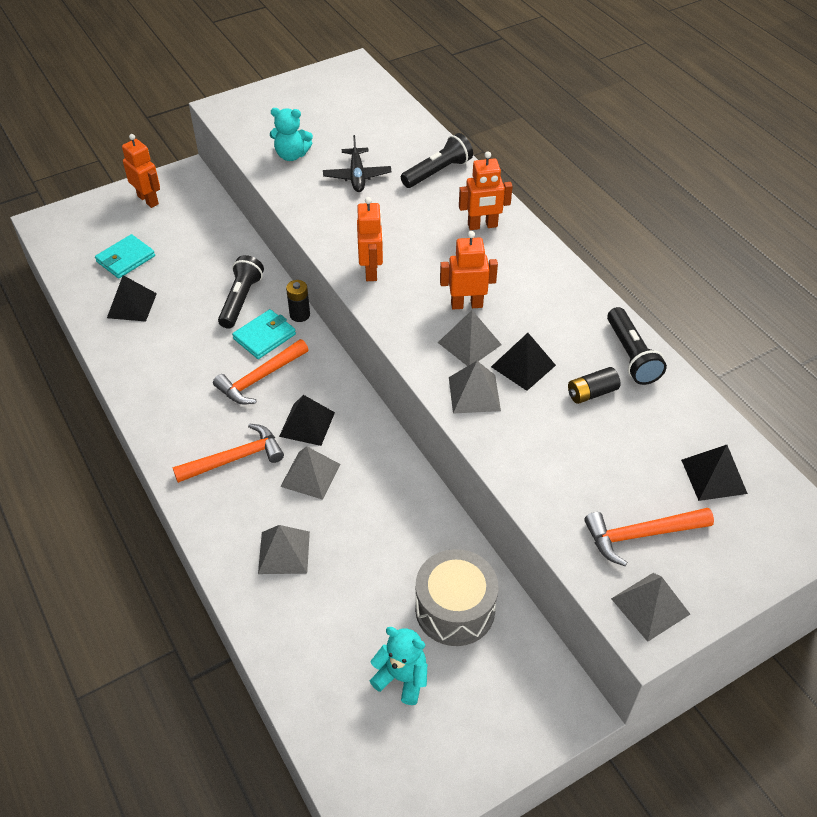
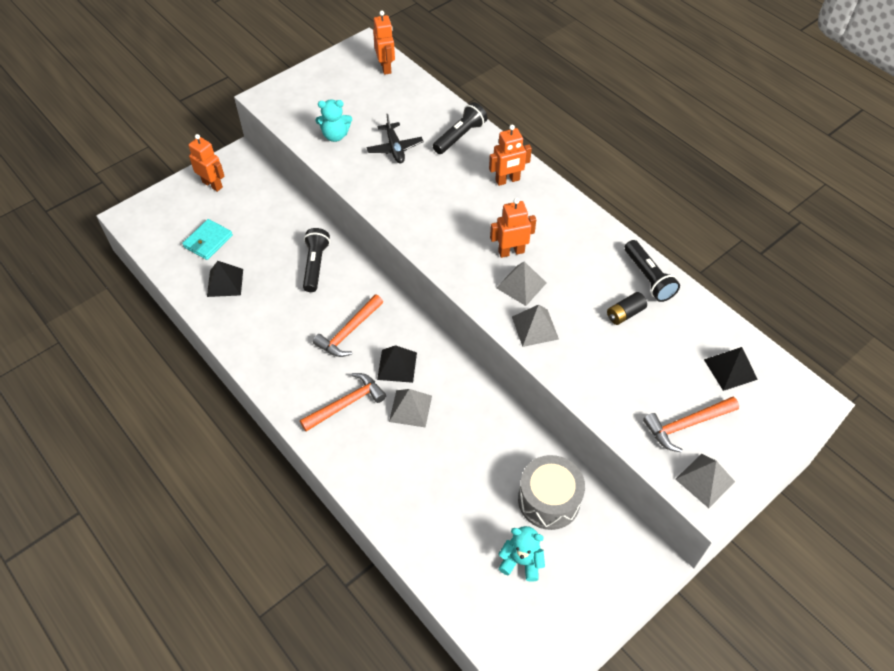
camera: 10 degrees left, 5 degrees up
(264, 336) = (343, 295): turquoise wallet -> none
(284, 552) = (405, 476): grey pyramid -> none
(300, 315) = (367, 272): black battery -> none
(371, 271) = (428, 232): orange robot -> orange robot (386, 67)
(523, 366) = (567, 298): black pyramid -> none

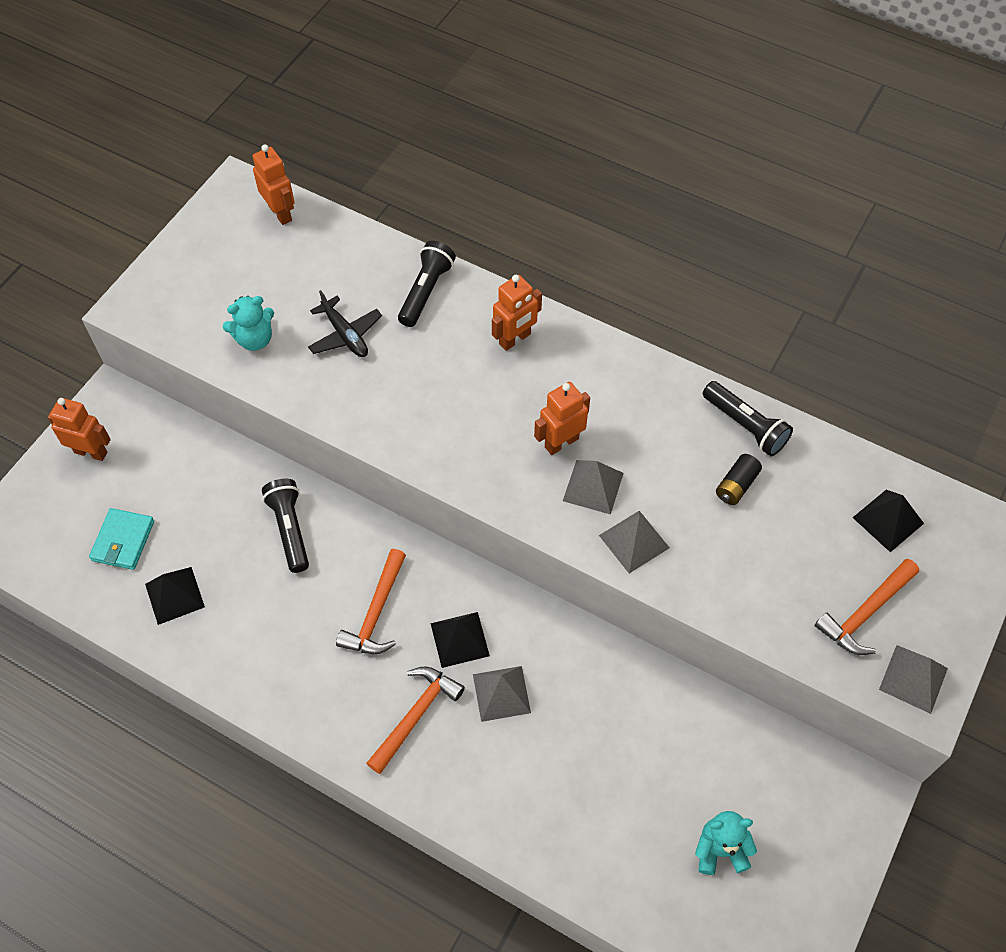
camera: 20 degrees left, 5 degrees up
(549, 500) = (721, 757): grey drum -> none

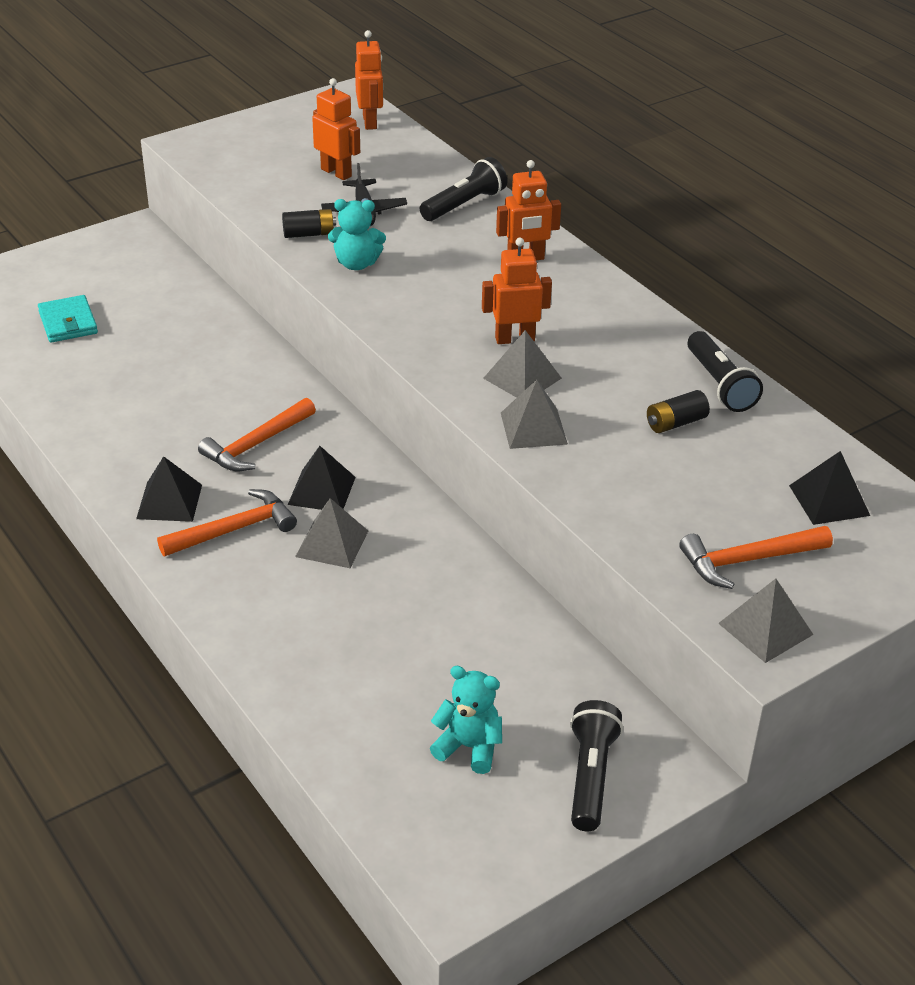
camera: 25 degrees right, 20 degrees down
(91, 452) = (89, 258): orange robot -> orange robot (336, 172)
(123, 541) = (68, 322): turquoise wallet -> turquoise wallet turned 60 degrees counterclockwise
(174, 595) = (82, 372): black pyramid -> black pyramid (169, 501)
(255, 339) = (279, 191): turquoise teddy bear -> turquoise teddy bear (356, 264)
(290, 529) = (222, 362): black flashlight -> black flashlight (591, 776)
(315, 385) = (309, 234): none -> black battery

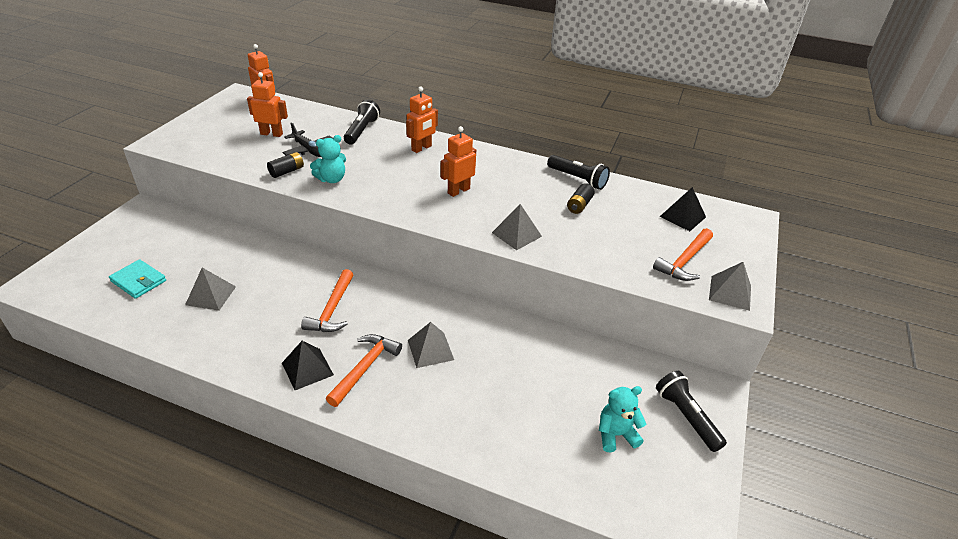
camera: 35 degrees left, 0 degrees up
(321, 490) = (396, 320): black pyramid -> none
(522, 378) = (483, 210): grey pyramid -> grey pyramid (211, 295)

